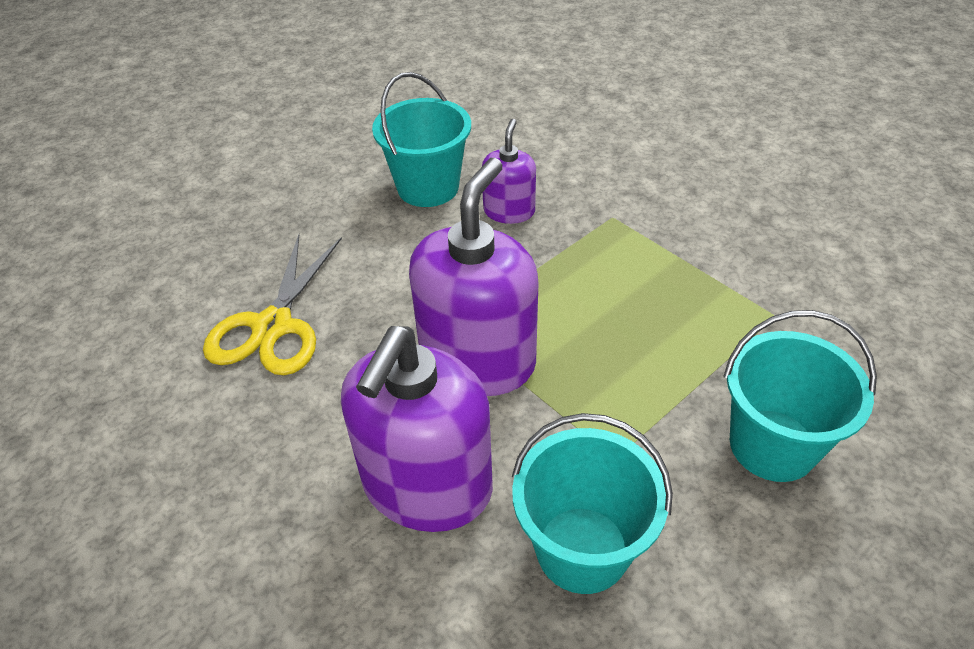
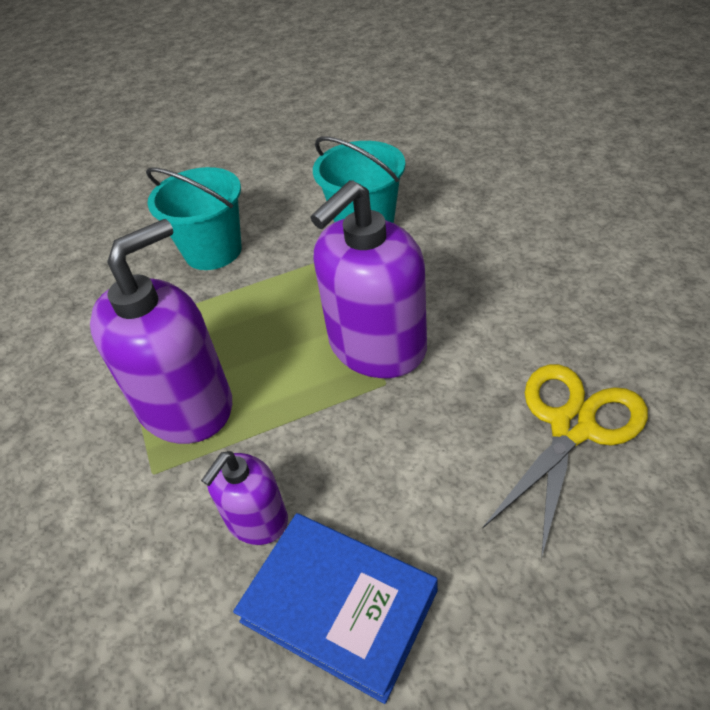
camera: 155 degrees left, 0 degrees up
(427, 485) = (449, 269): purple soap dispenser -> purple soap dispenser (186, 406)
(428, 187) = (339, 606): turquoise bucket -> blue book

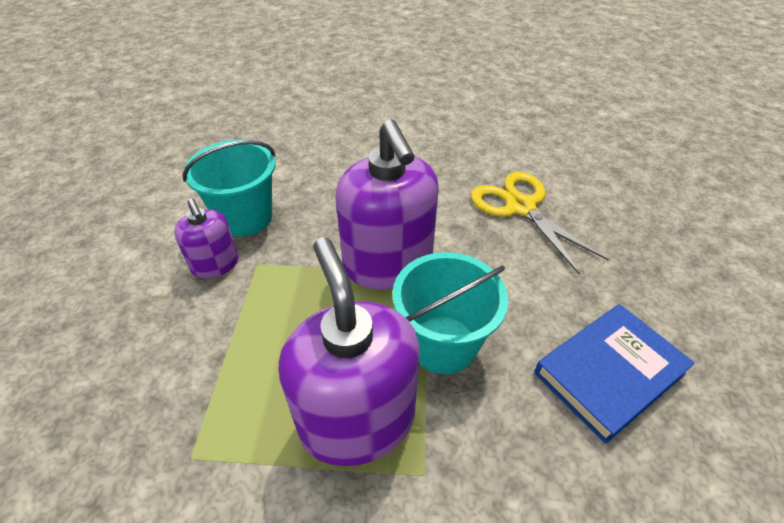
camera: 70 degrees left, 0 degrees up
(213, 251) = (156, 331): turquoise bucket -> turquoise bucket (443, 344)
(256, 520) = (515, 401): purple soap dispenser -> purple soap dispenser (215, 264)

